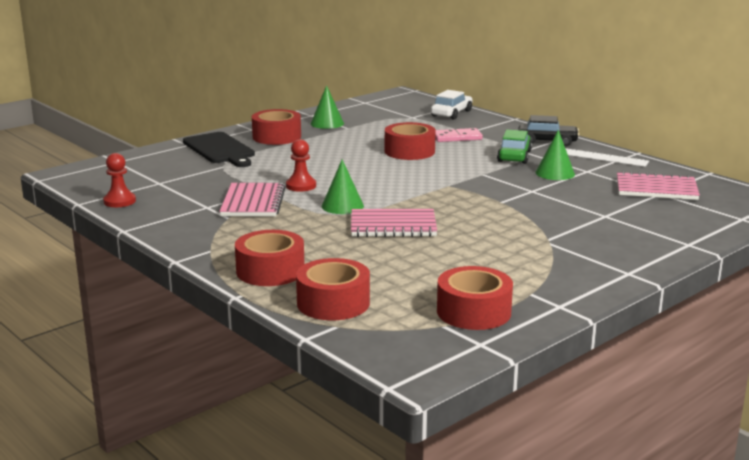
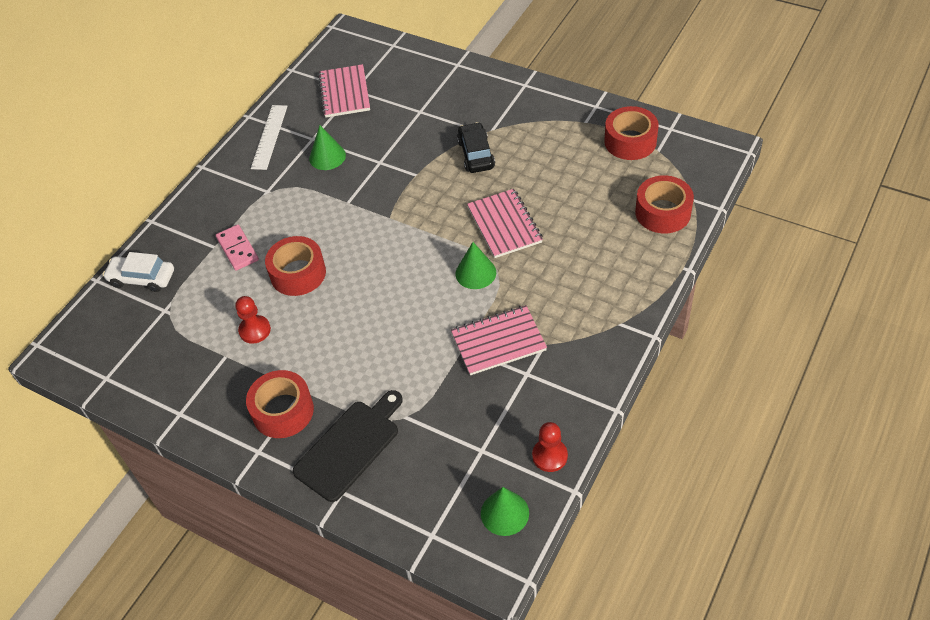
camera: 105 degrees left, 30 degrees up
(270, 271) = (634, 267): red tape -> none
(301, 186) = (437, 323): red pawn -> red pawn (255, 330)
(327, 123) = (213, 382): green cone -> green cone (504, 513)
(514, 156) = (286, 193): green car -> none
(547, 141) = (230, 180): black car -> black car (476, 154)

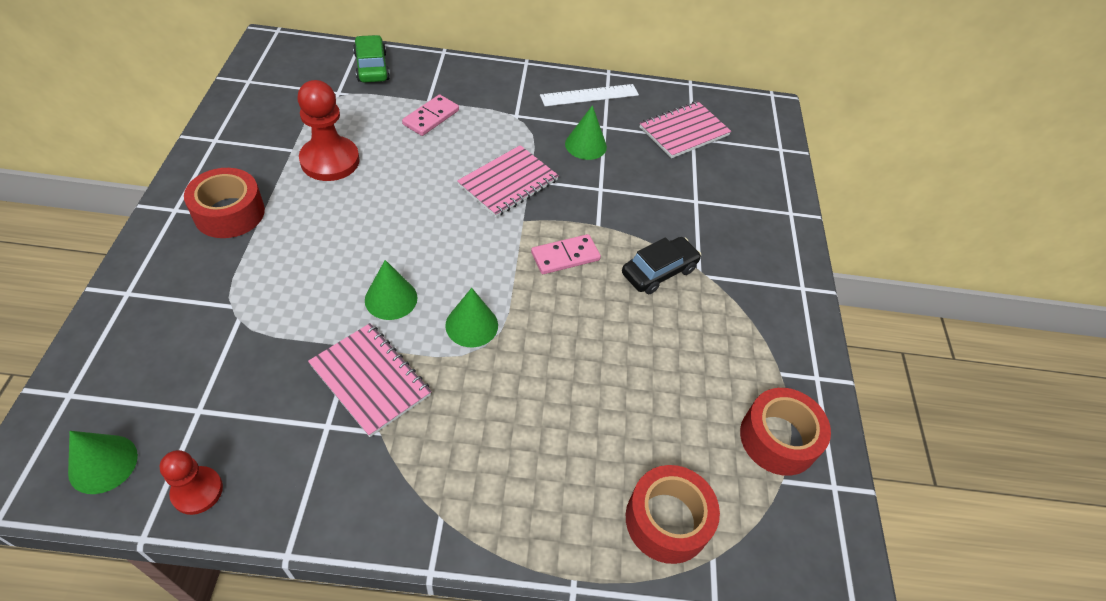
camera: 55 degrees right, 0 degrees up
(142, 278) = (371, 67): white car -> green car
(255, 330) = (330, 161): red pawn -> red pawn, size x1.70
(298, 273) = (415, 170): red tape -> none
(350, 447) = (188, 282): black cutting board -> none
(429, 316) = (391, 298): none -> green cone
(437, 202) = (565, 256): none -> pink domino
(504, 225) = (559, 333): pink notebook -> pink notebook (508, 183)

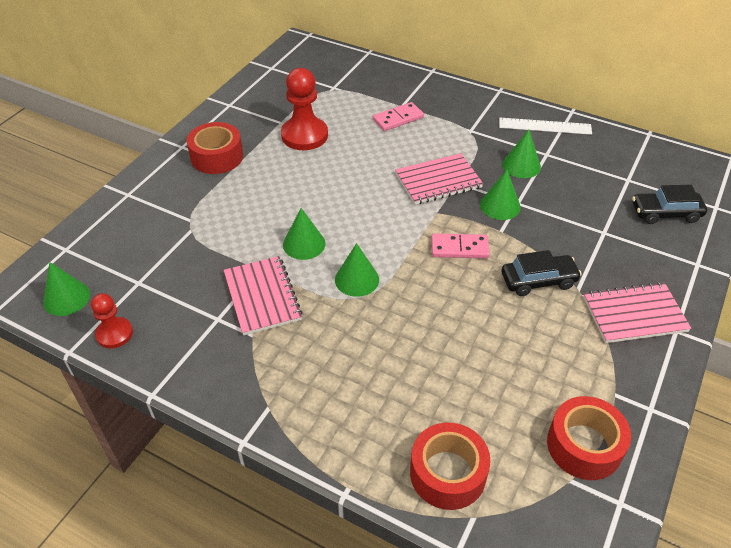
camera: 30 degrees right, 5 degrees down
(371, 67) = (368, 73): green car -> none
(584, 196) = (500, 206): none -> green cone
(684, 131) = (621, 172): pink notebook -> pink notebook (634, 314)
(741, 166) = (665, 213): none -> black car

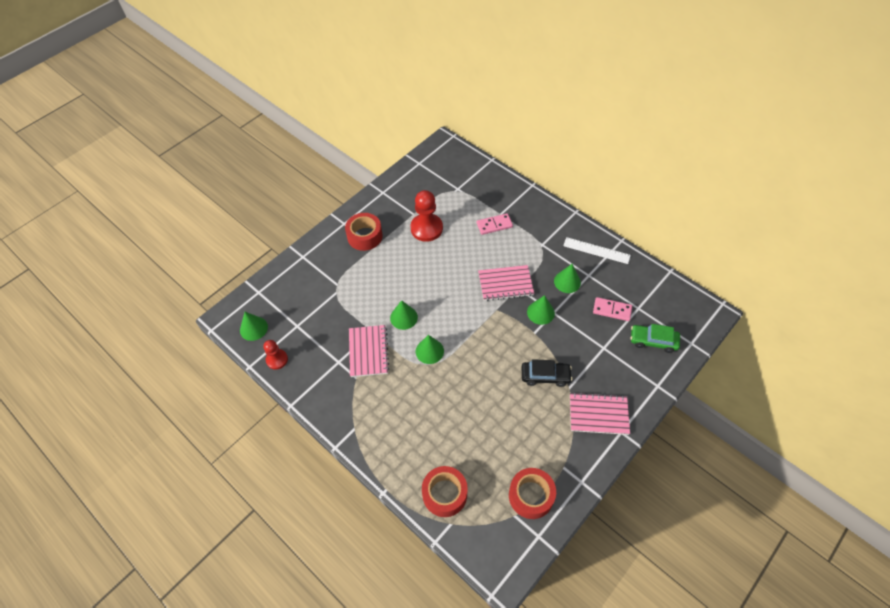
camera: 15 degrees right, 10 degrees up
(459, 248) = (502, 340): pink domino -> pink domino (612, 310)
(665, 213) = (653, 341): black car -> green car

